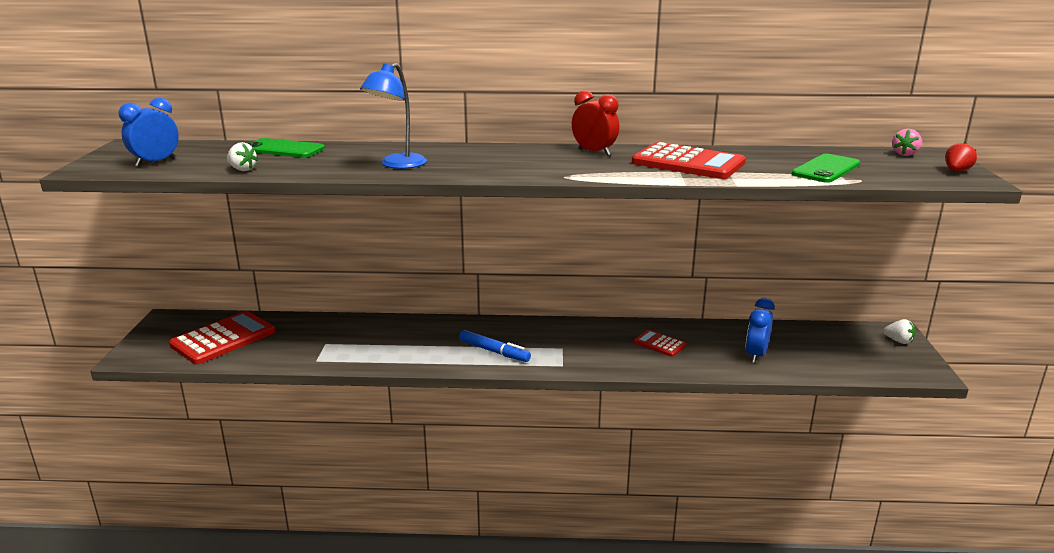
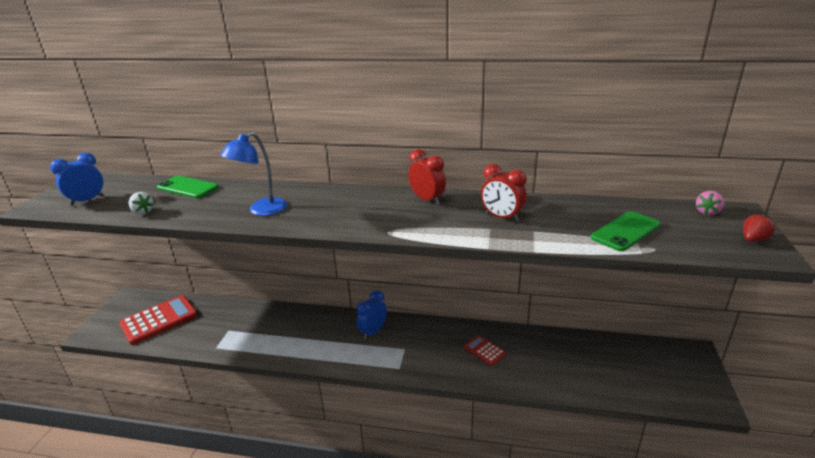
camera: 10 degrees right, 5 degrees up
(494, 351) = (350, 349): blue marker -> none
(688, 163) = (502, 217): red calculator -> red clock
(756, 355) = (563, 370): blue clock -> blue clock (373, 331)
(898, 341) = (694, 363): white strawberry -> none

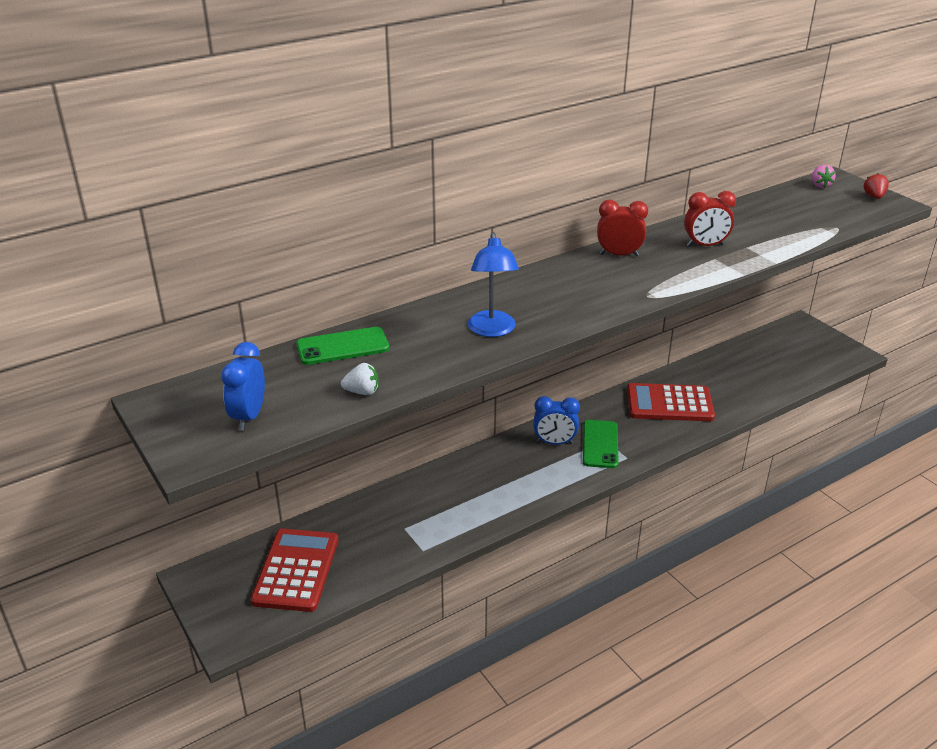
camera: 45 degrees left, 5 degrees up
(373, 331) = (554, 442): blue clock -> blue clock turned 75 degrees counterclockwise
(484, 350) = (669, 403): red calculator -> red calculator, size x1.95
(625, 231) = (800, 222): green phone -> green phone (600, 444)

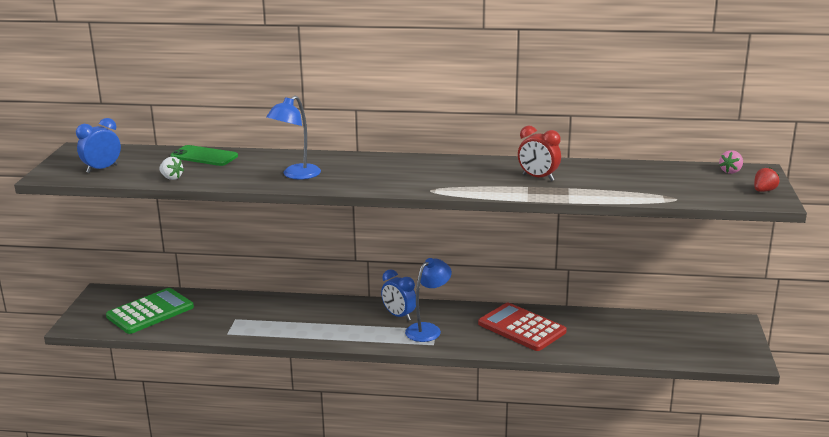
camera: 40 degrees right, 10 degrees down
(296, 570) = (150, 312): red calculator -> green calculator
(600, 444) = (428, 329): green phone -> blue lamp
(619, 255) = (463, 164): red clock -> none

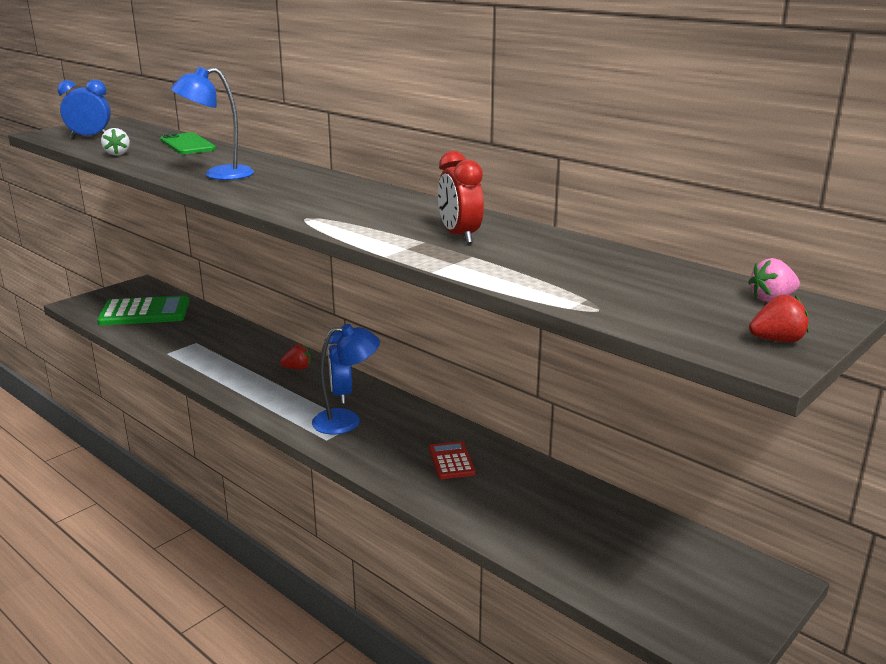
camera: 35 degrees right, 0 degrees up
(341, 310) = (297, 368): none -> red strawberry
(522, 328) = (451, 461): red calculator -> red calculator, size x0.51

